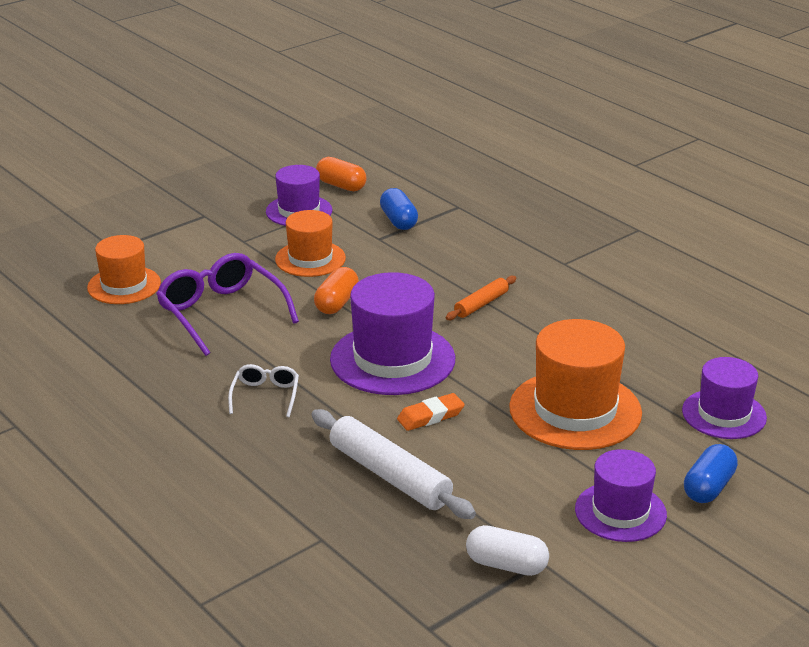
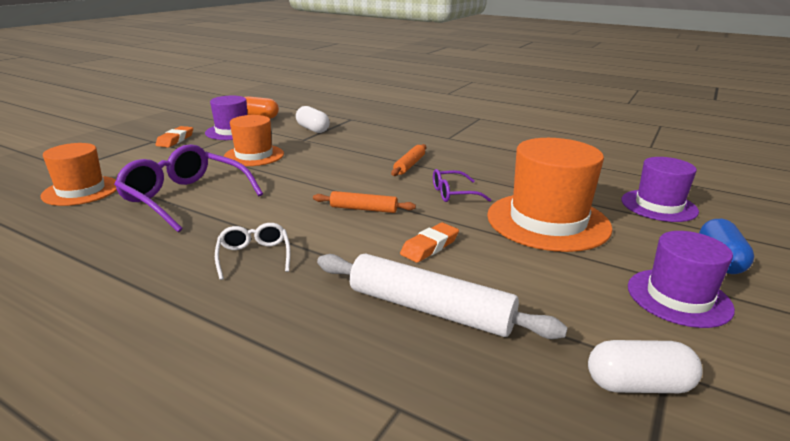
camera: 20 degrees left, 5 degrees down
(230, 217) = (175, 140): none -> orange eraser
(336, 303) = (290, 178): orange capsule -> none
(392, 359) = (363, 209): purple hat -> orange rolling pin
(399, 221) = (313, 129): blue capsule -> white capsule
(502, 356) = (453, 194): none -> purple glasses

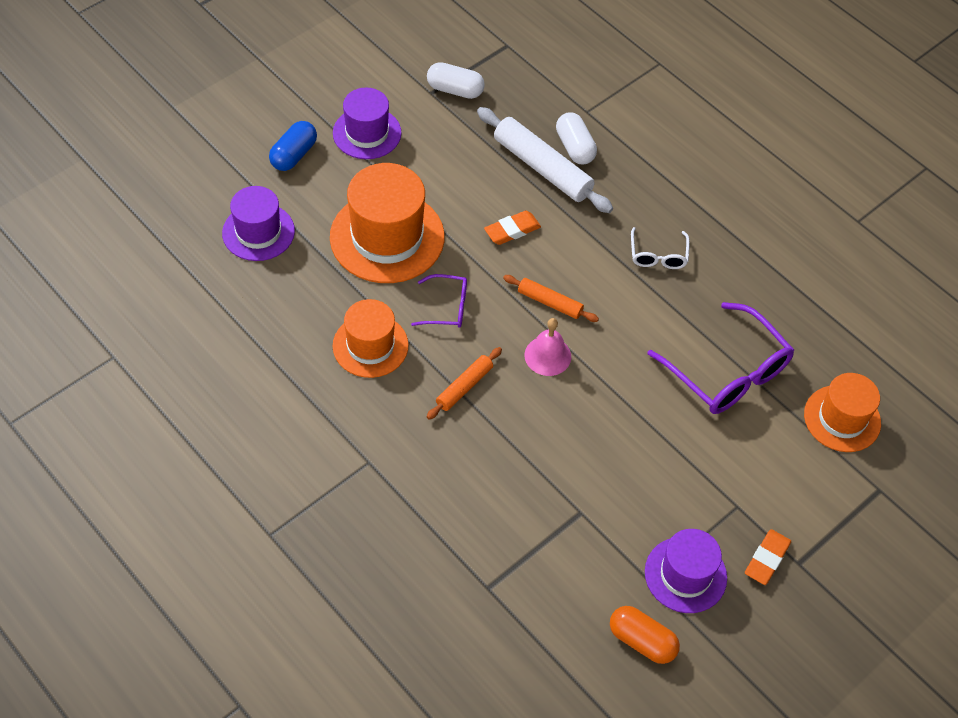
camera: 165 degrees left, 30 degrees up
(254, 155) = (654, 469): orange hat -> orange hat (370, 345)
(313, 129) = (560, 552): white capsule -> white capsule (574, 147)
(352, 184) = (547, 355): none -> pink bell

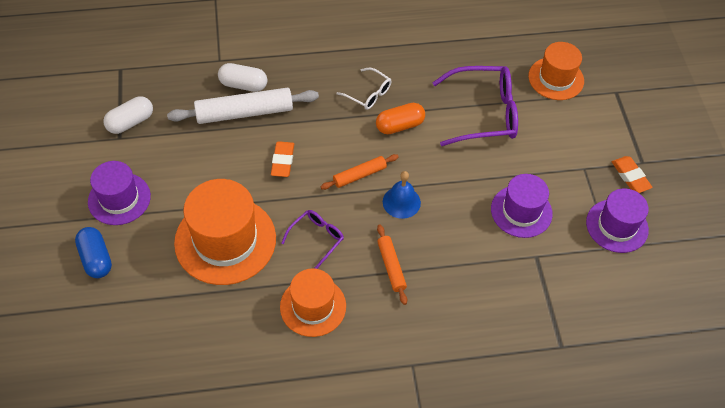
camera: 55 degrees left, 0 degrees up
(258, 232) = (148, 325): purple hat -> purple hat (521, 211)
(547, 355) = (401, 202): pink bell -> blue bell
(642, 641) = (651, 279): orange capsule -> orange capsule (399, 125)

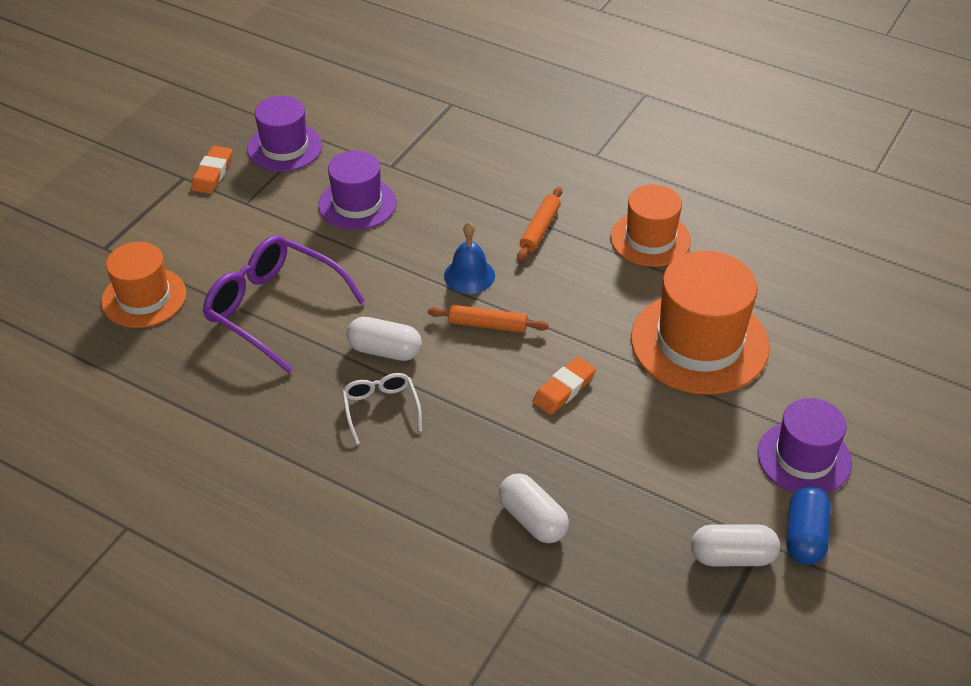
camera: 140 degrees left, 10 degrees down
(96, 258) = (868, 404): blue capsule -> blue capsule (804, 536)
(244, 113) = (563, 478): white rolling pin -> none
(316, 238) = (594, 291): purple glasses -> none
(399, 125) = (385, 350): orange capsule -> white capsule

